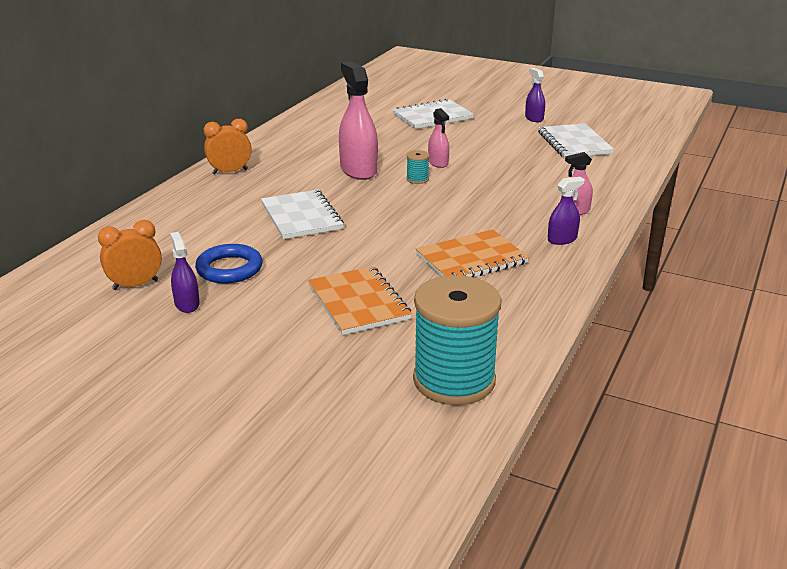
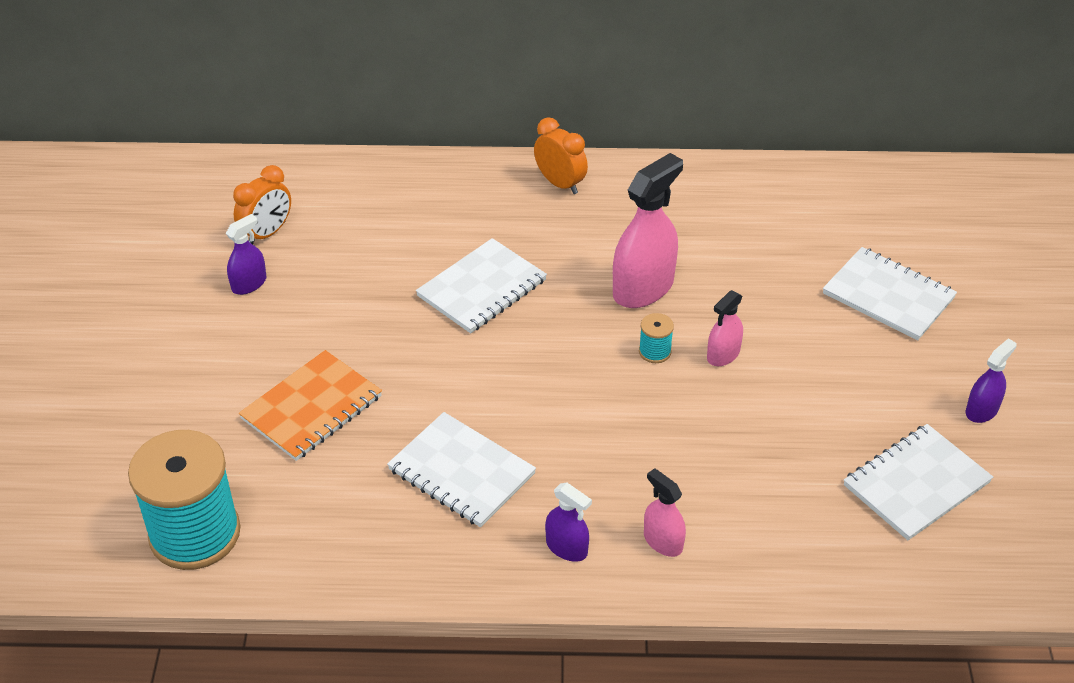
camera: 65 degrees right, 15 degrees up
(135, 285) = (267, 233): orange clock -> orange clock turned 90 degrees clockwise
(229, 269) = (332, 283): blue ring -> none
(471, 259) = (461, 471): orange notebook -> white notebook

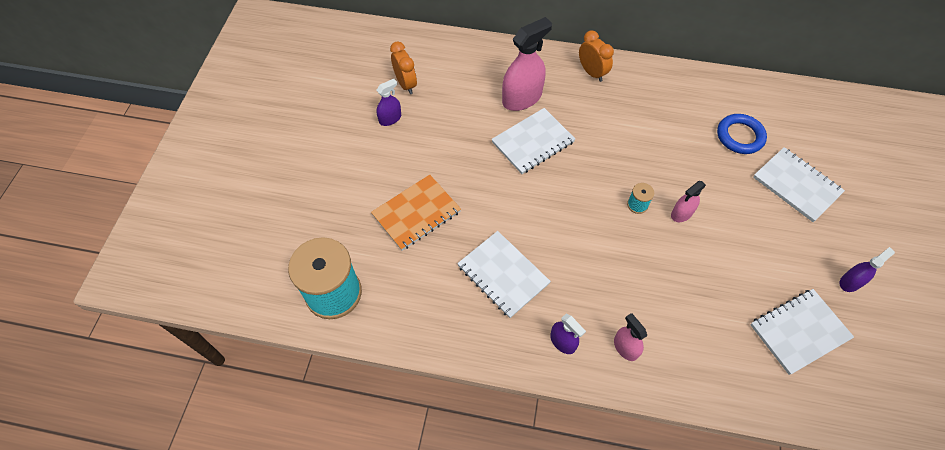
camera: 10 degrees right, 15 degrees up
(267, 233) = (406, 84): orange clock -> orange clock turned 75 degrees counterclockwise
(643, 288) = (635, 156): pink spray bottle -> pink spray bottle (522, 98)
(796, 242) = (740, 136): none -> blue ring

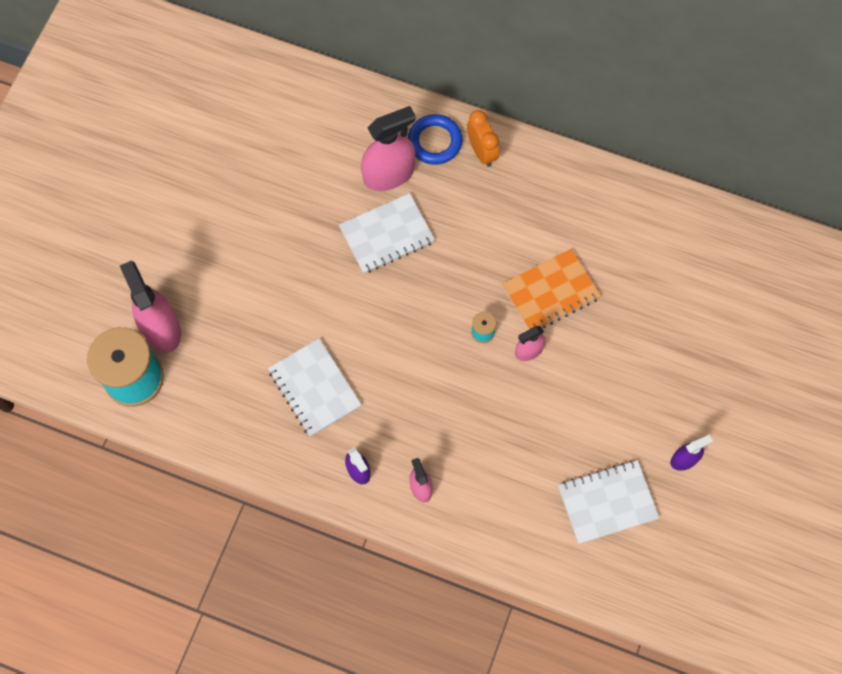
camera: 10 degrees right, 10 degrees up
(352, 246) = (161, 328): none -> pink spray bottle
(390, 119) = (229, 177): purple spray bottle -> none
(406, 84) = (256, 133): orange clock -> none
(416, 213) = (237, 302): orange notebook -> orange notebook (550, 292)
(740, 136) = (629, 266): blue ring -> blue ring (435, 141)
(796, 185) = (671, 338): white notebook -> none

